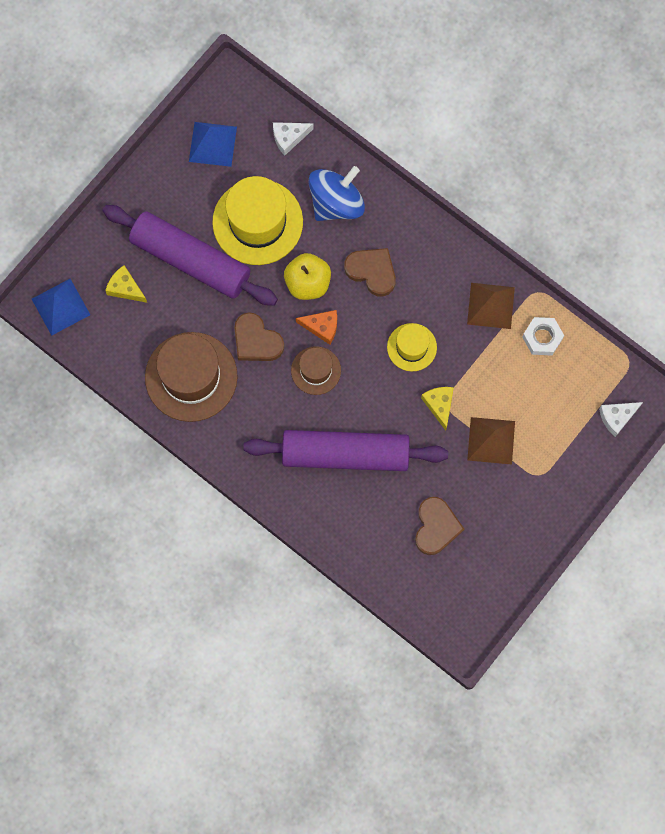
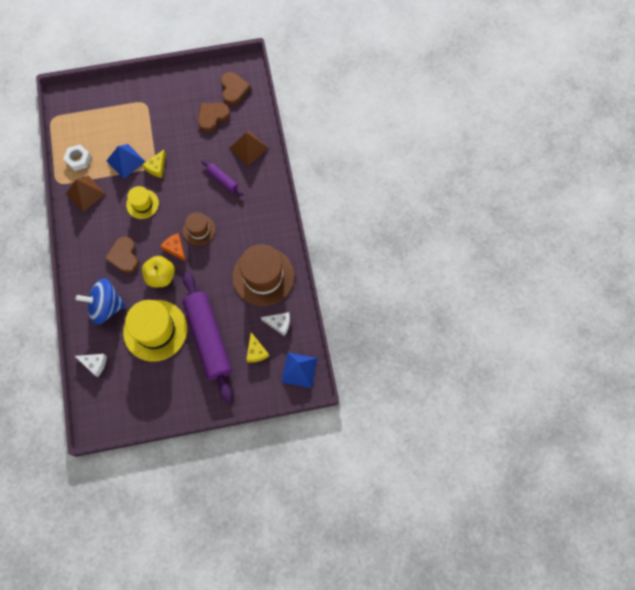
camera: 140 degrees left, 5 degrees down
(213, 144) = (137, 395): blue pyramid -> blue pyramid (126, 161)
(256, 340) = (214, 268): brown heart -> brown heart (234, 89)
(345, 454) = (222, 180): purple rolling pin -> purple rolling pin, size x0.44
(491, 440) = (150, 133): brown pyramid -> brown pyramid (249, 148)
(617, 417) = (84, 100): white cheese -> white cheese (279, 324)

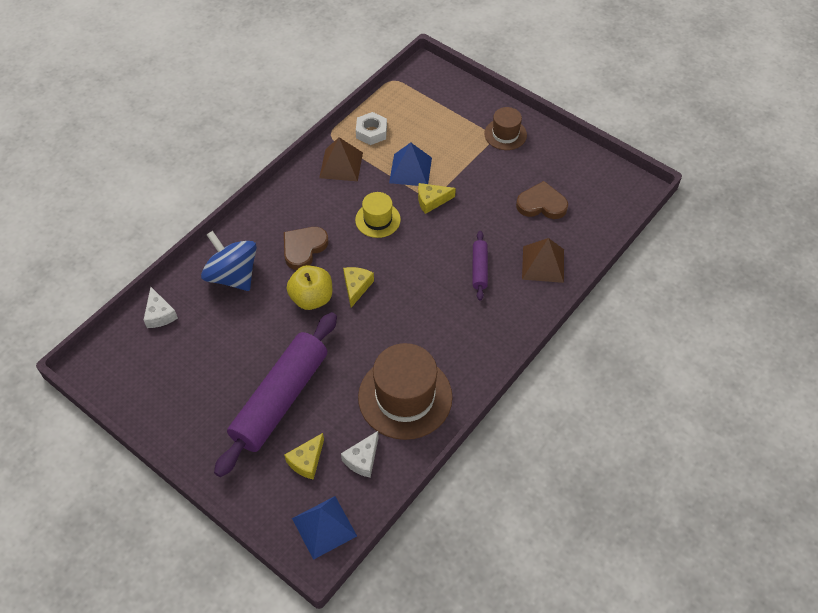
camera: 50 degrees right, 15 degrees down
(155, 330) = (245, 340): yellow hat -> none
(175, 248) = (356, 287): orange cheese -> yellow cheese
(199, 230) = (399, 292): brown hat -> brown hat (505, 134)
(234, 89) = (594, 198): brown heart -> none
(279, 324) = (362, 459): white cheese -> white cheese turned 60 degrees clockwise

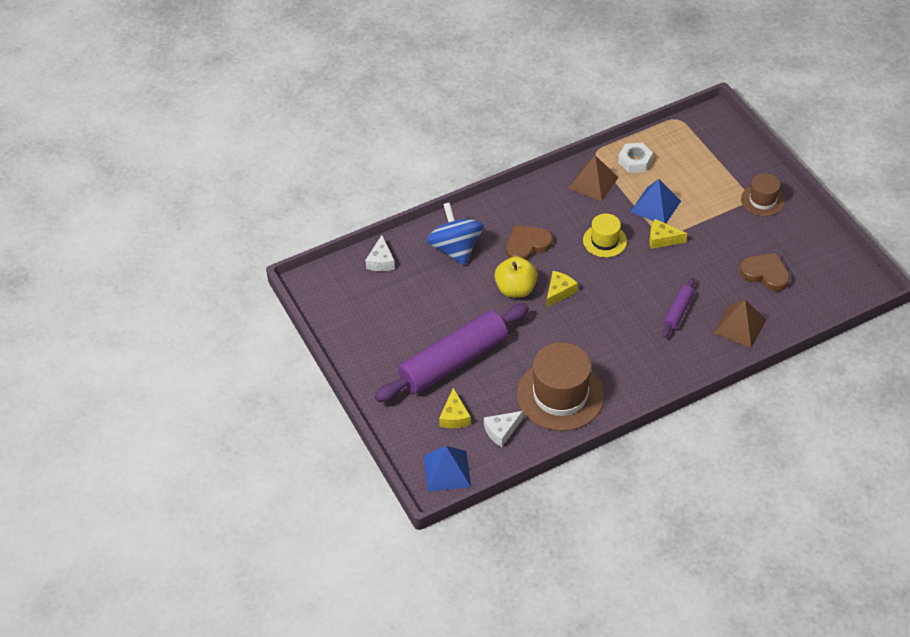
camera: 25 degrees right, 5 degrees down
(306, 461) = (454, 416): yellow cheese -> yellow cheese turned 60 degrees counterclockwise

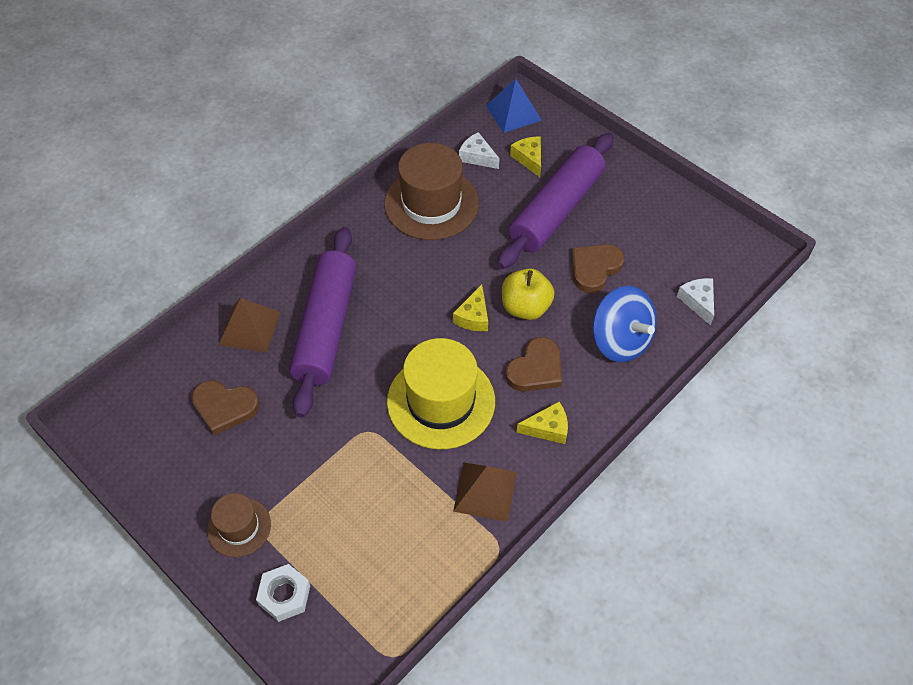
camera: 160 degrees right, 5 degrees up
(447, 305) = (594, 268): none -> brown heart
(501, 431) = (477, 157): white cheese -> white cheese turned 90 degrees counterclockwise
(604, 241) = (441, 401): yellow hat -> yellow hat, size x1.84
(635, 161) = (437, 548): white nut -> white nut (284, 595)
(655, 206) = (388, 475): blue pyramid -> none
(662, 239) = (367, 423): yellow cheese -> yellow cheese (548, 428)
(678, 311) = (326, 327): purple rolling pin -> purple rolling pin, size x2.25

